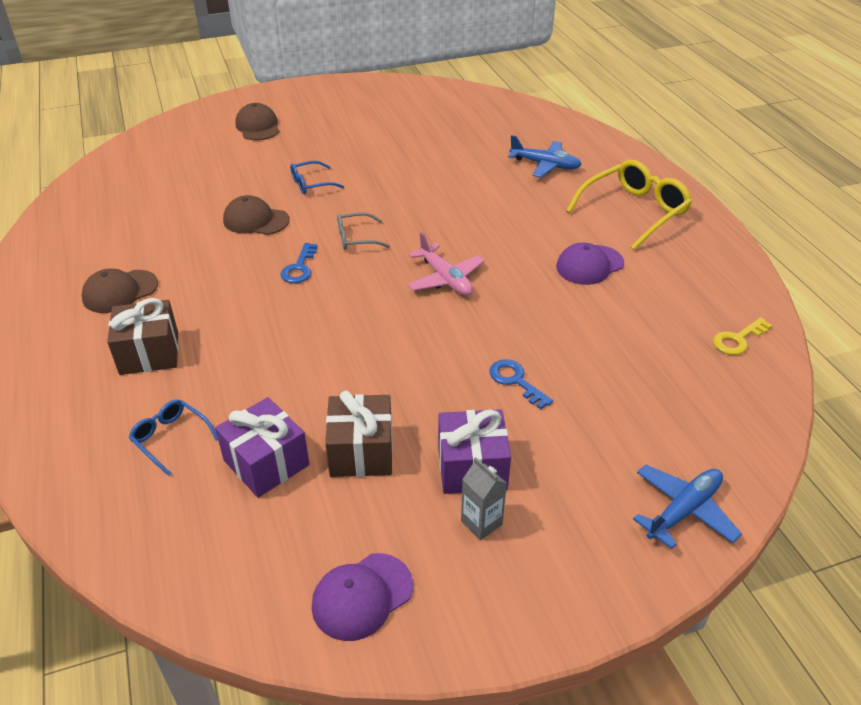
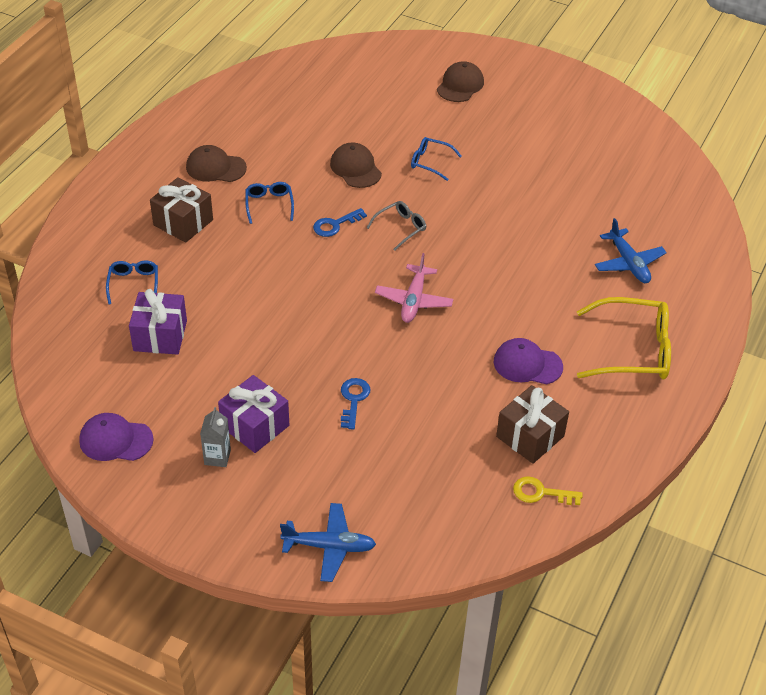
camera: 45 degrees right, 5 degrees up
(217, 289) = (269, 205): none -> blue glasses
(357, 238) = (400, 228): grey glasses -> grey glasses turned 105 degrees clockwise
(361, 452) = (212, 369): brown gift -> brown gift (530, 436)

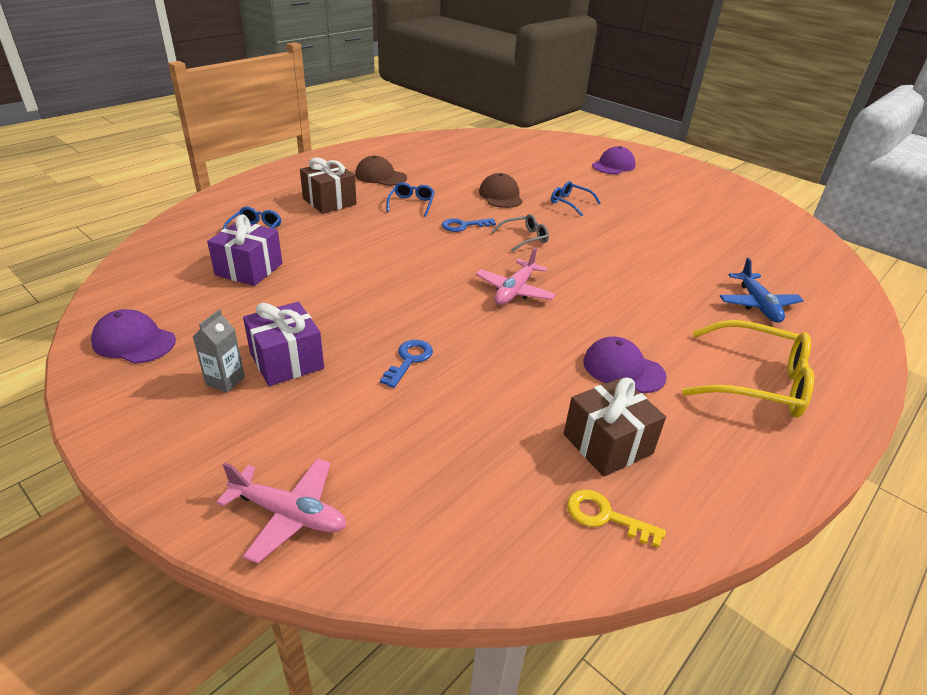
camera: 15 degrees right, 10 degrees down
(329, 547) = (289, 514): blue plane -> pink plane
(460, 85) = (613, 165): brown cap -> purple cap

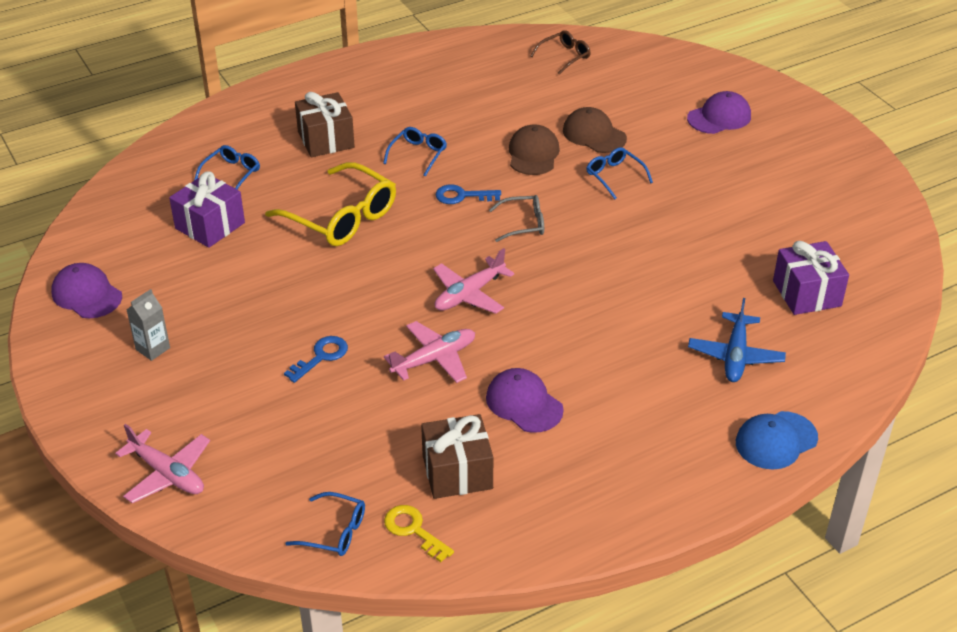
camera: 20 degrees right, 5 degrees up
(287, 361) = (211, 338): purple gift -> purple gift (807, 293)
(380, 176) = (402, 104): brown cap -> brown cap (594, 134)
(483, 143) = (564, 57): none -> brown glasses
(518, 345) = (434, 359): none -> pink plane
(520, 539) = (334, 531): none -> blue glasses
(755, 381) = (652, 442): yellow glasses -> yellow glasses (341, 217)
(847, 362) = (776, 440): none -> blue cap

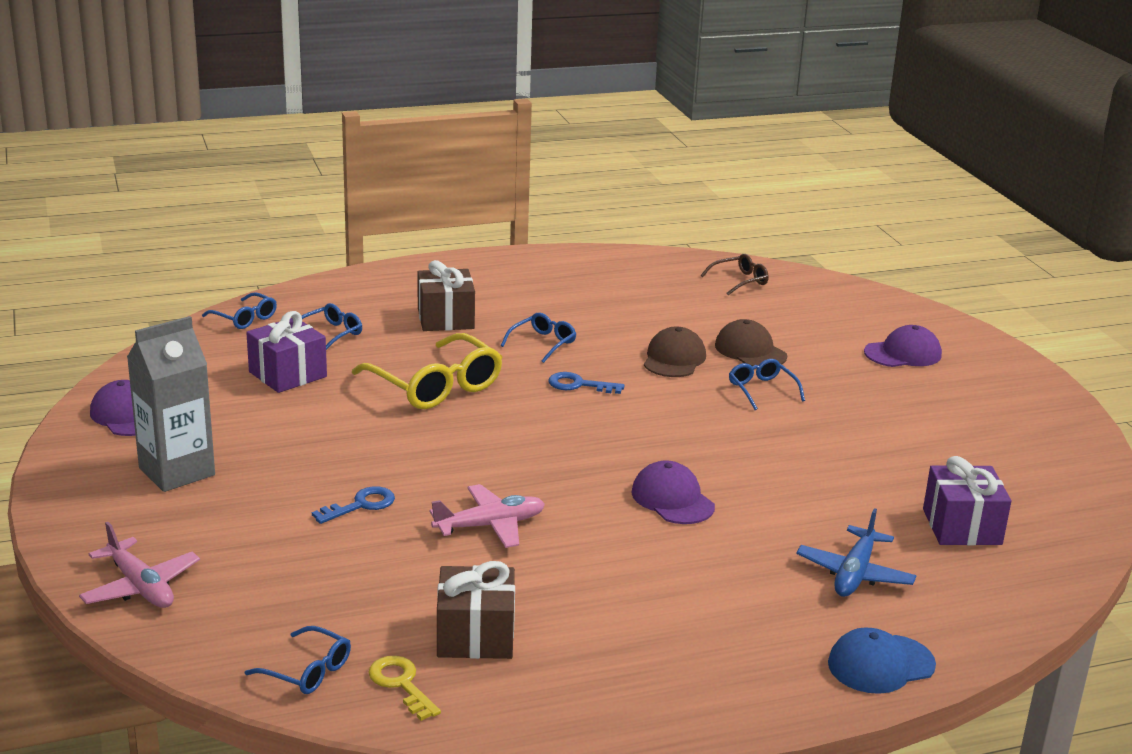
camera: 10 degrees right, 15 degrees down
(149, 168) = (244, 318): none -> blue glasses
(153, 349) = (177, 472): grey carton -> grey carton, size x1.98
(469, 294) = (553, 472): pink plane -> none
(523, 224) = (639, 418): grey glasses -> none
(524, 403) = (580, 582): purple cap -> purple cap (672, 499)

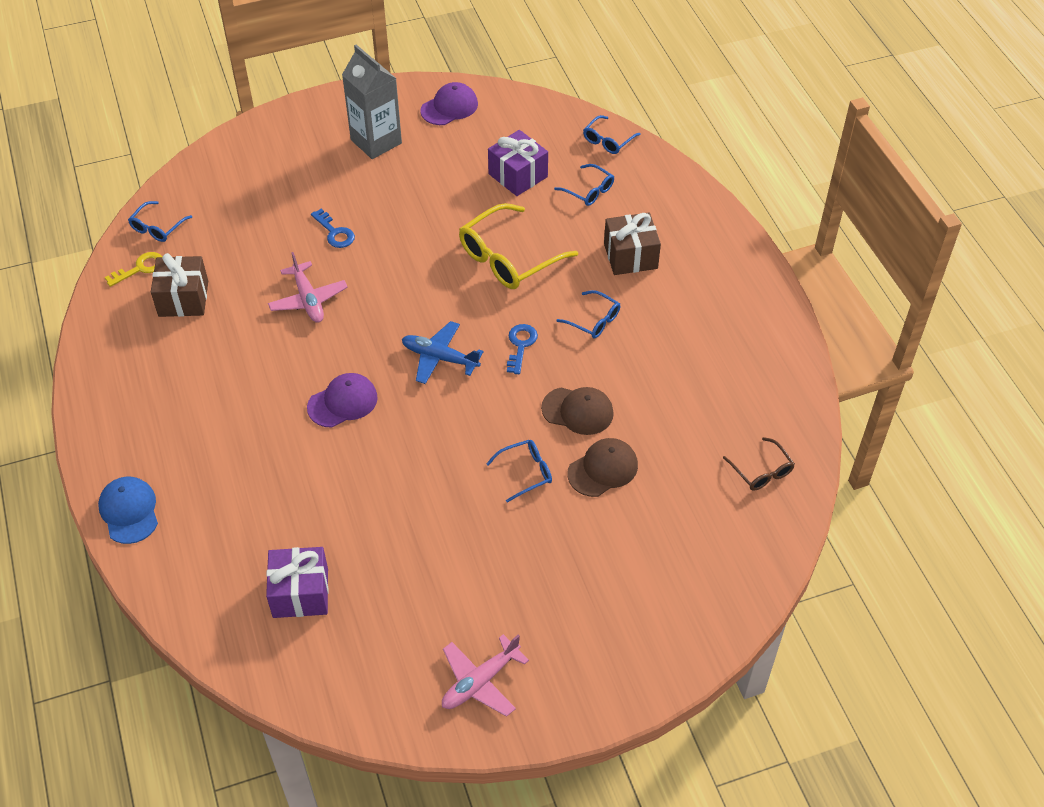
camera: 90 degrees right, 25 degrees up
(140, 587) = (246, 148): pink plane -> pink plane (480, 682)
(854, 573) = (238, 509): blue plane -> blue plane (440, 358)
(903, 353) = (616, 597): purple cap -> none

